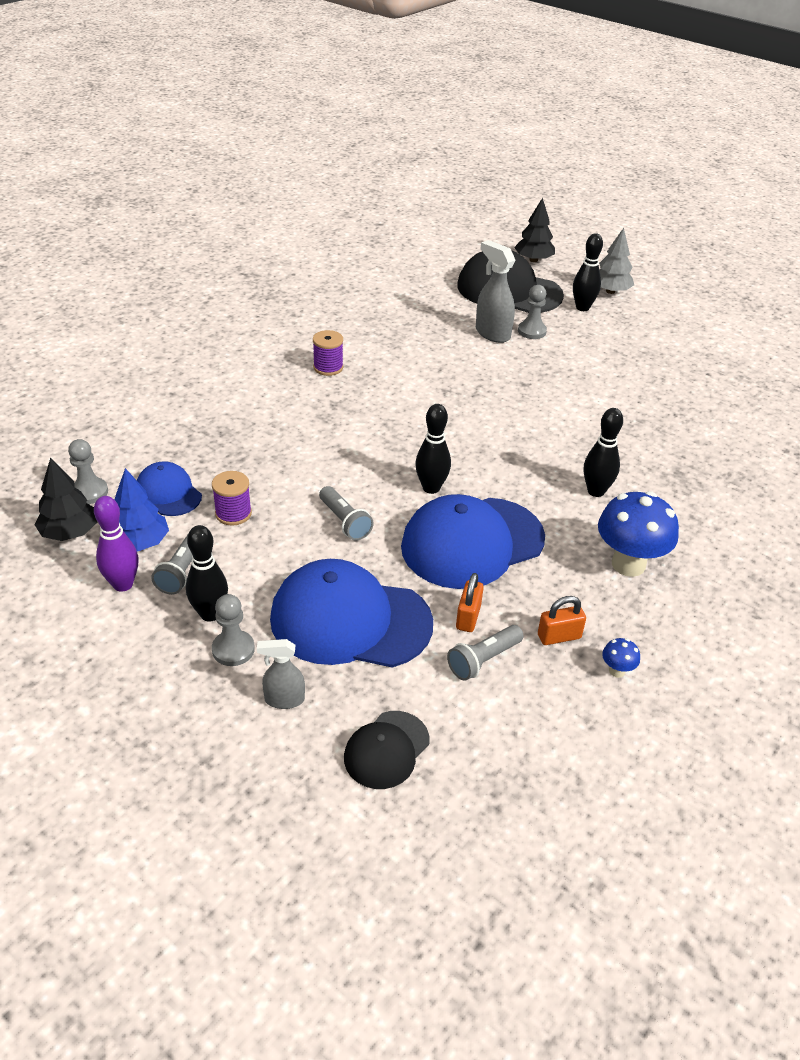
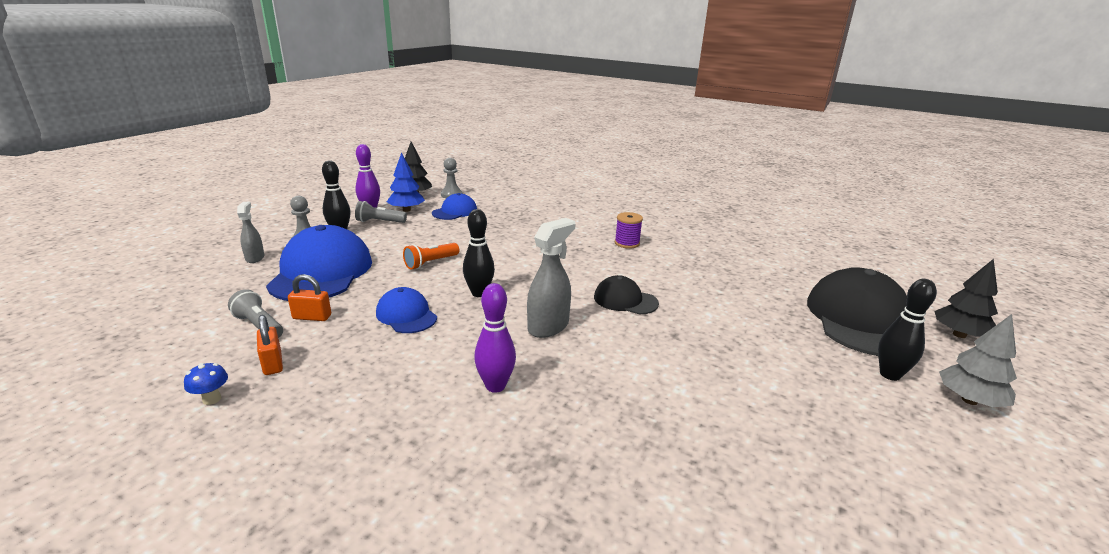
camera: 80 degrees right, 15 degrees down
(233, 513) = (436, 229): purple spool -> none
(344, 522) = (431, 263): grey flashlight -> orange flashlight
(386, 750) = (189, 292): black cap -> black cap (625, 300)
(472, 543) = (406, 315): blue cap -> blue cap, size x0.52
(492, 333) = (756, 313): grey spray bottle -> grey spray bottle (548, 326)
(532, 331) = (787, 337): grey pawn -> none
(596, 491) = (495, 386): black bowling pin -> purple bowling pin
(628, 564) = (369, 409): blue mushroom -> none

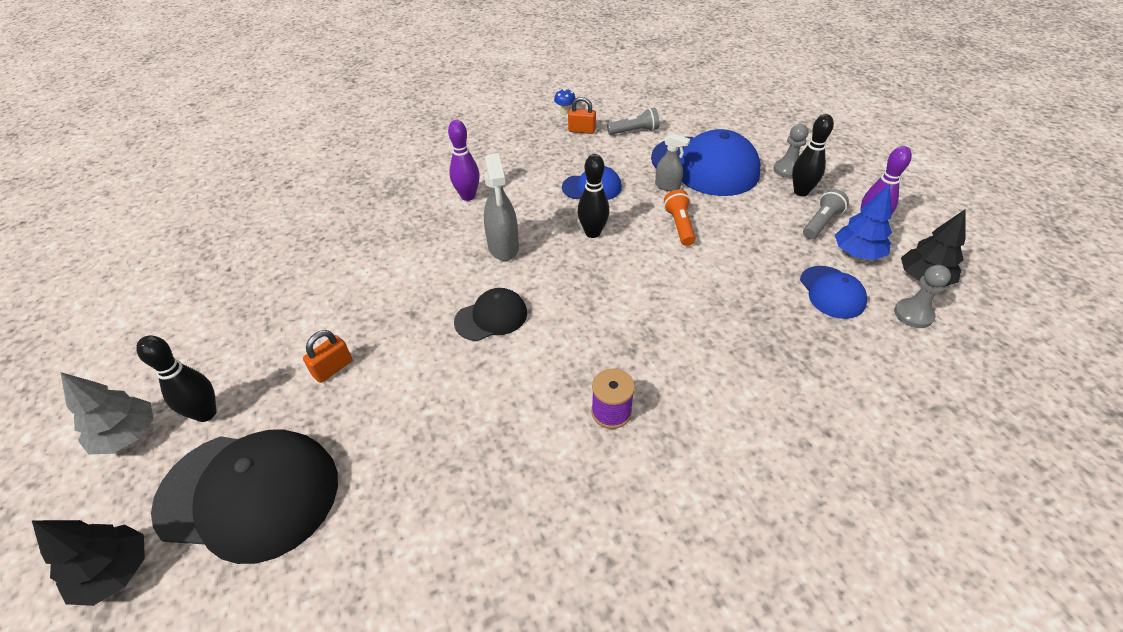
camera: 130 degrees right, 20 degrees up
(255, 258) = (760, 142): grey spray bottle -> grey spray bottle (667, 186)
(312, 317) = (628, 150): orange padlock -> orange padlock (333, 368)
(860, 320) = (249, 493): black cap -> black cap turned 45 degrees counterclockwise

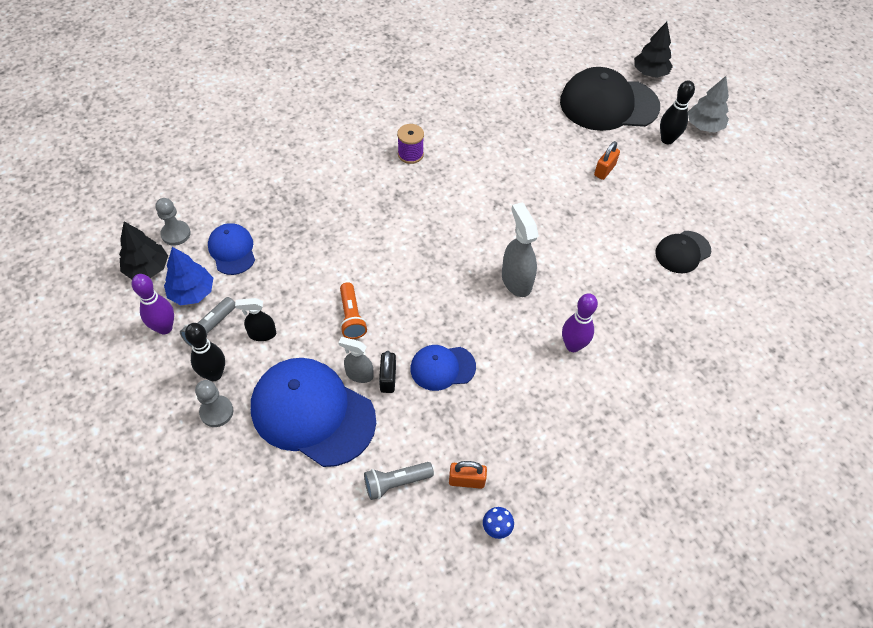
camera: 170 degrees right, 10 degrees up
(491, 317) = (506, 213): black cap -> black cap (682, 252)
(592, 233) = (436, 303): black bowling pin -> none
(641, 183) = (388, 379): none -> black padlock
(767, 217) = (262, 334): none -> black spray bottle

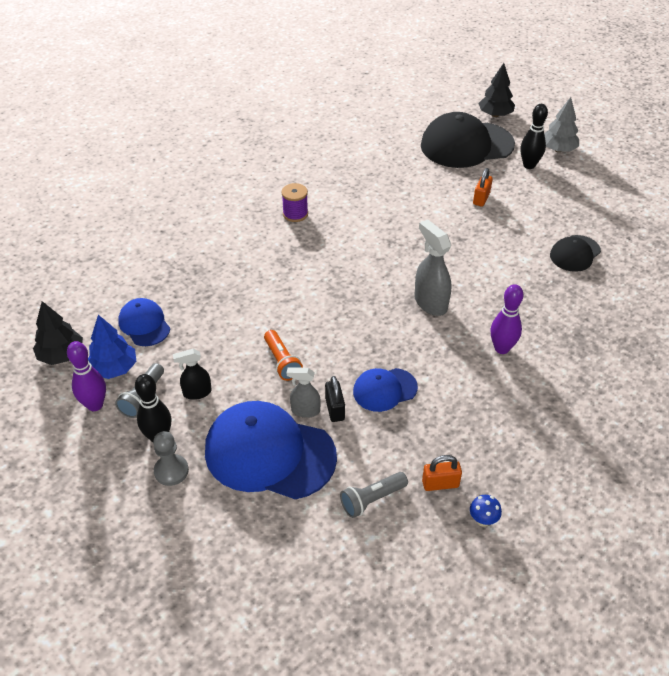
camera: 10 degrees left, 10 degrees down
(176, 234) = (82, 319): grey pawn -> none

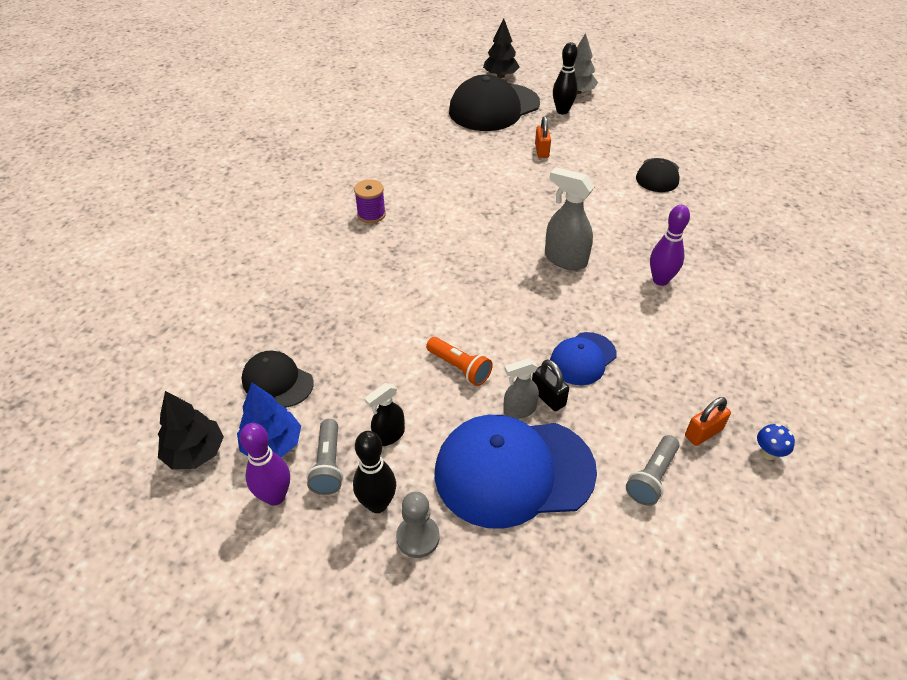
camera: 25 degrees left, 0 degrees up
(144, 324) = (277, 381): blue cap -> black cap

